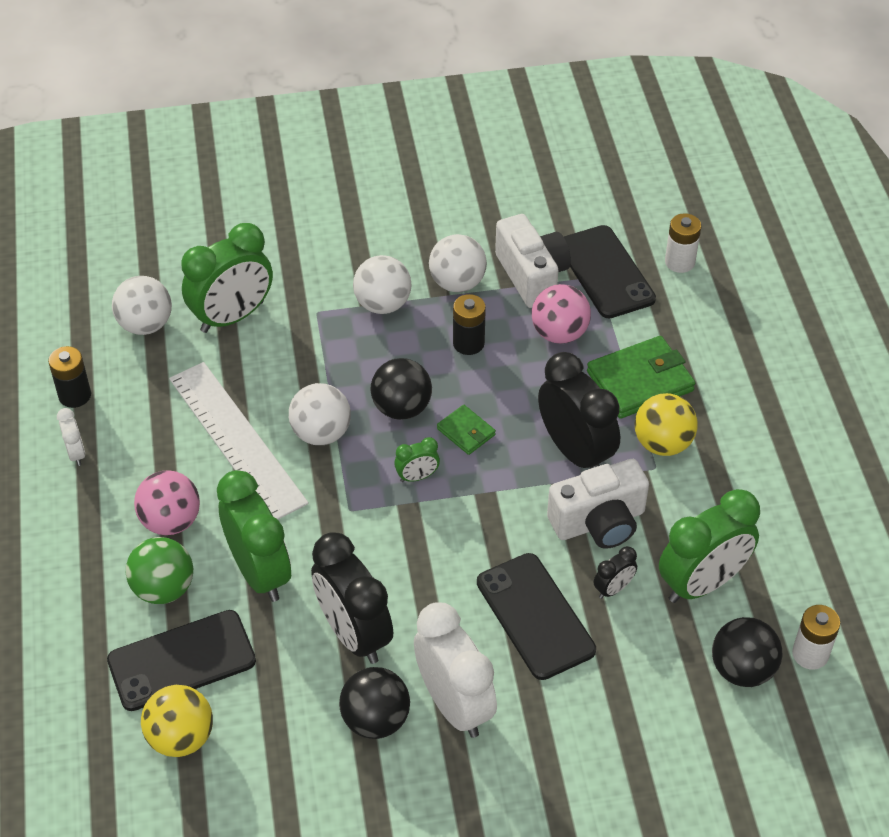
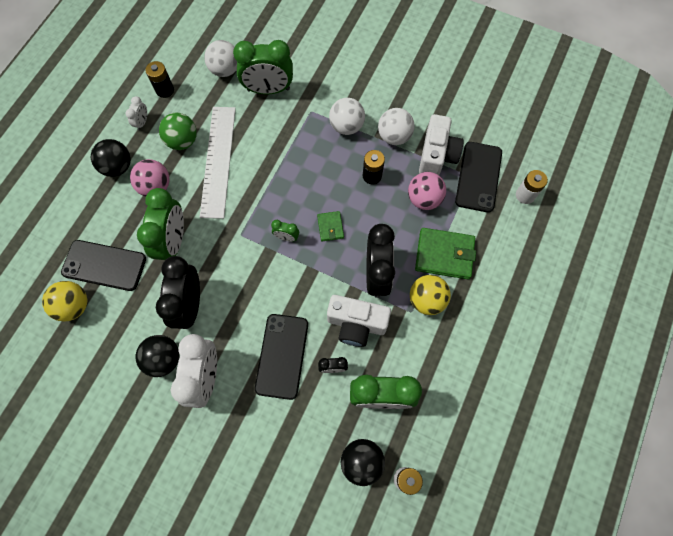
camera: 35 degrees right, 20 degrees up
(163, 588) = (125, 221): green ball -> green ball (182, 141)
(321, 433) = (260, 182): white ball -> none
(402, 408) = (309, 193): black ball -> black ball (117, 167)

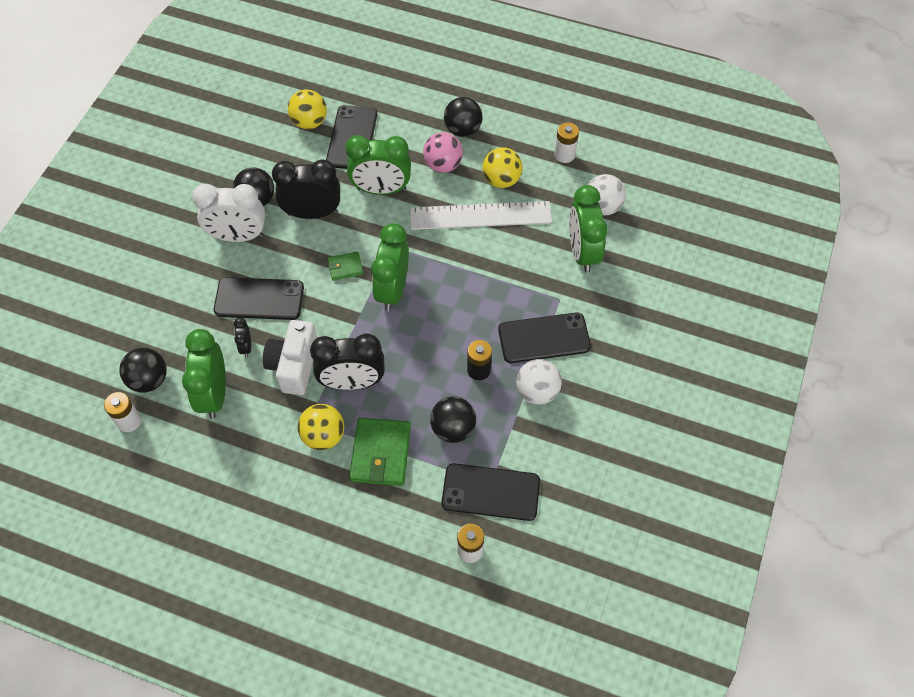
camera: 85 degrees right, 10 degrees down
(142, 122) = (520, 141): white clock -> none
(165, 90) = (564, 155): black battery -> white battery
(182, 141) = (501, 180): green ball -> yellow ball
(286, 237) = (392, 290): green clock -> green clock, size x2.20
(330, 227) = (408, 331): green wallet -> green wallet (345, 267)
(346, 126) = (544, 338): white ball -> black phone
(424, 199) = (453, 429): pink ball -> black ball
(437, 155) = (516, 442): white camera -> none

